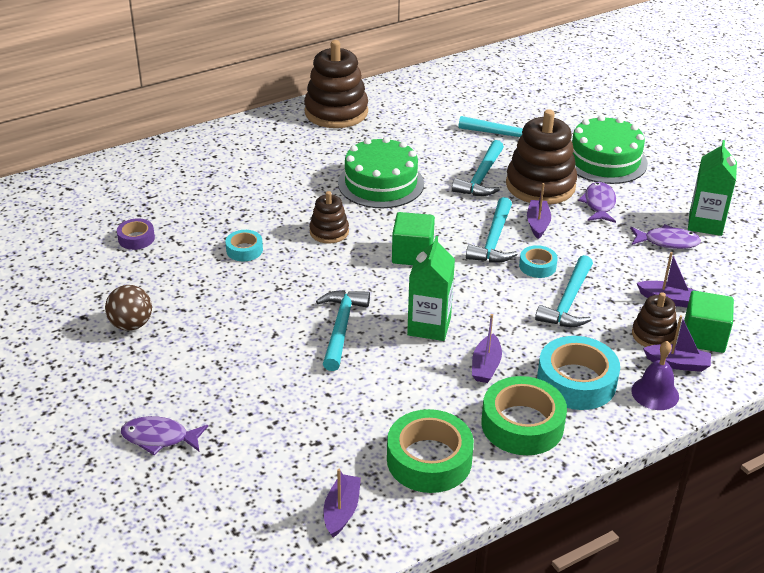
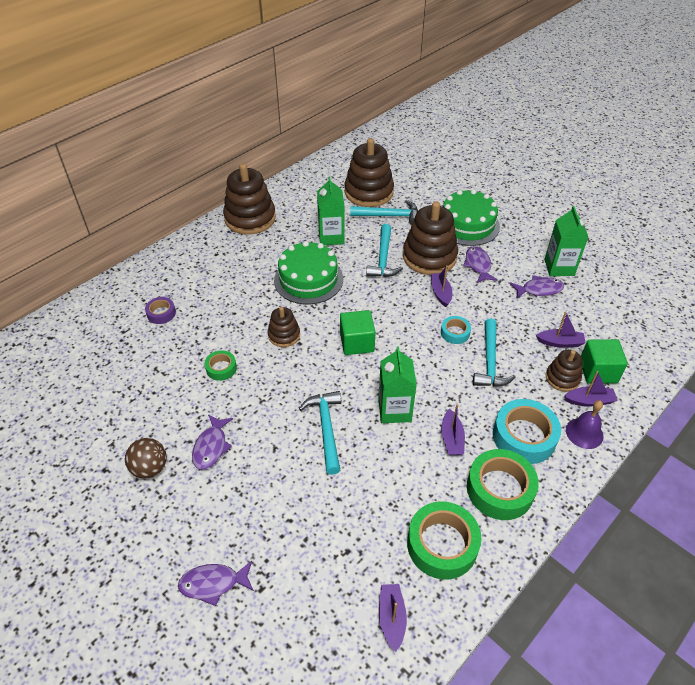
camera: 15 degrees left, 10 degrees up
(136, 238) = (126, 377): purple tape -> purple tape (161, 313)
(205, 319) = (211, 447): none -> purple fish
(244, 250) = (221, 368): turquoise tape -> green tape
(426, 146) = (331, 237): none -> green carton
(493, 108) = (369, 192): none -> brown stacking toy
(494, 240) = (414, 315): turquoise hammer -> none

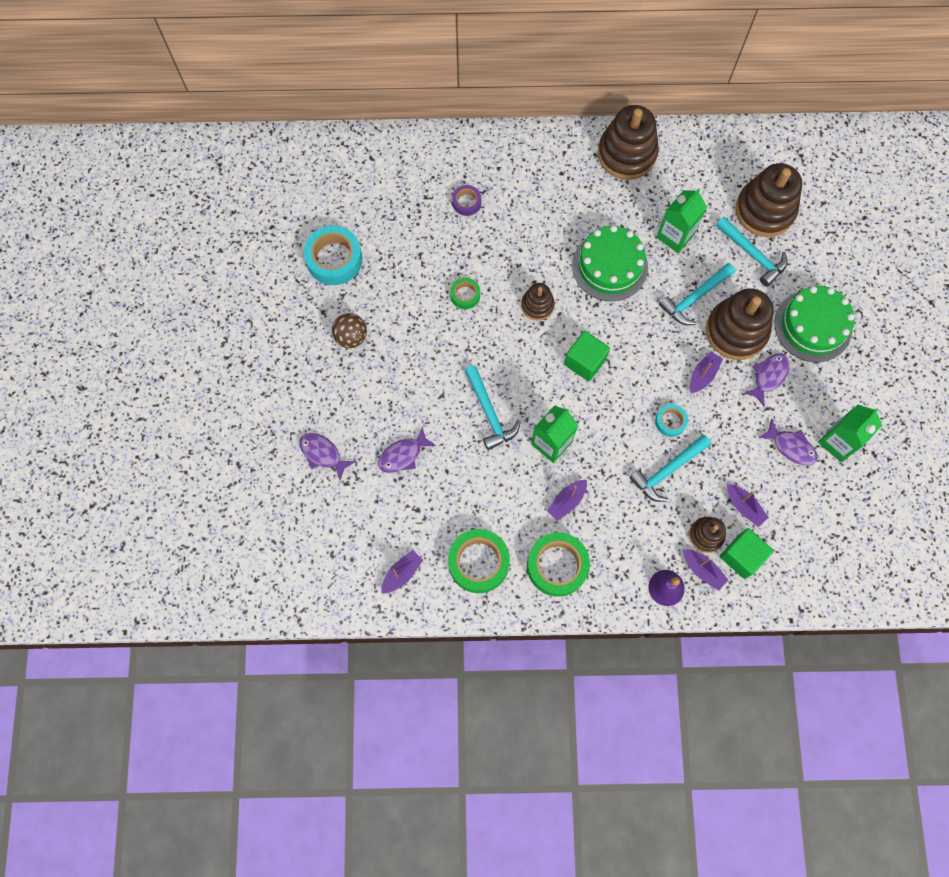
camera: 45 degrees right, 25 degrees up
(211, 447) = (402, 356): purple fish -> purple fish (403, 455)
(326, 428) = (489, 413): turquoise hammer -> turquoise hammer turned 120 degrees clockwise
(524, 436) = (619, 548): turquoise tape -> turquoise tape (334, 259)

